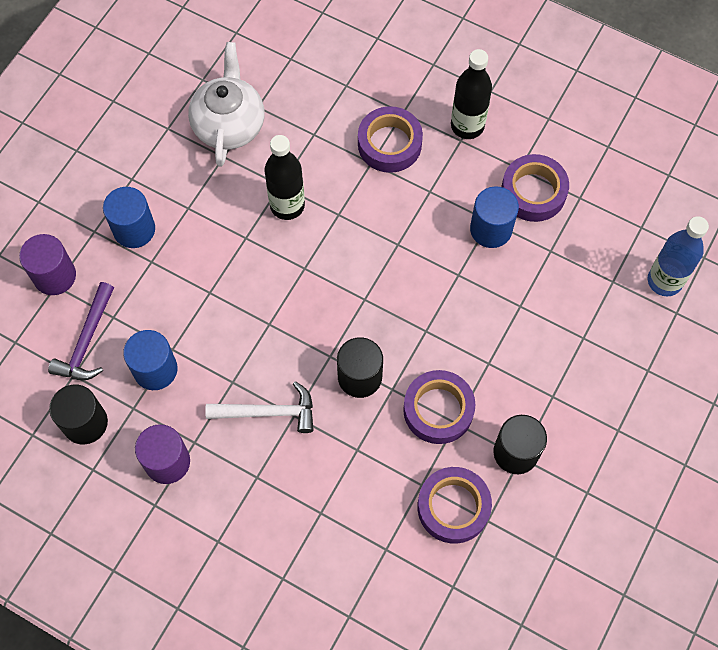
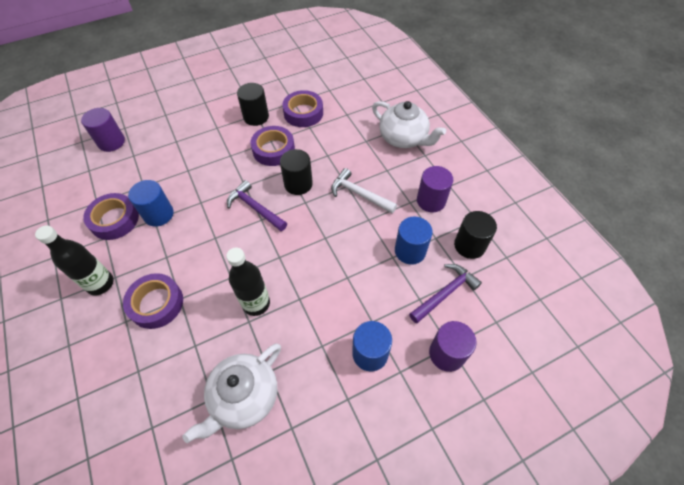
camera: 145 degrees left, 10 degrees down
(267, 554) = (404, 138): none -> white teapot
(384, 309) = (255, 208): none -> purple hammer
(664, 281) = (111, 142): blue bottle -> purple cylinder

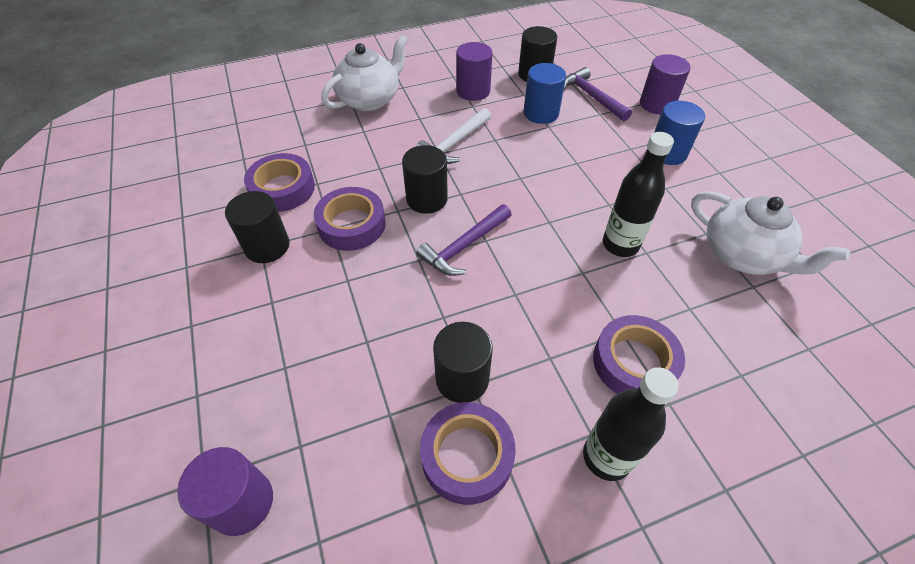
camera: 85 degrees left, 5 degrees down
(158, 214) = (462, 378): blue cylinder -> black cylinder

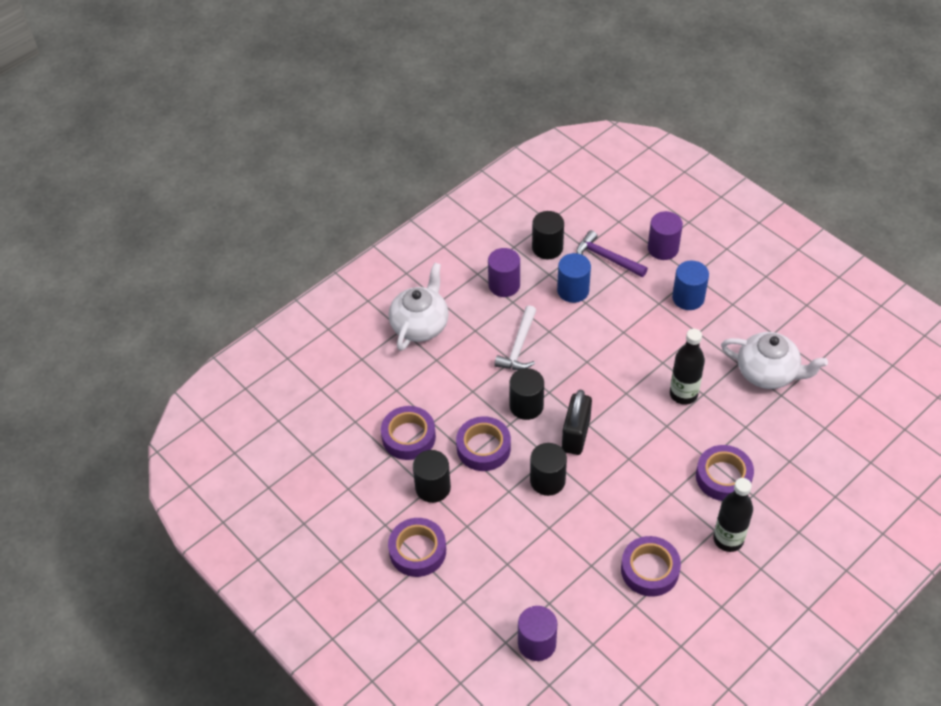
camera: 20 degrees left, 0 degrees up
(195, 309) = (417, 551): none -> purple tape
(462, 378) = (623, 527): black cylinder -> black cylinder (547, 480)
(464, 246) = (576, 435): purple hammer -> black padlock

